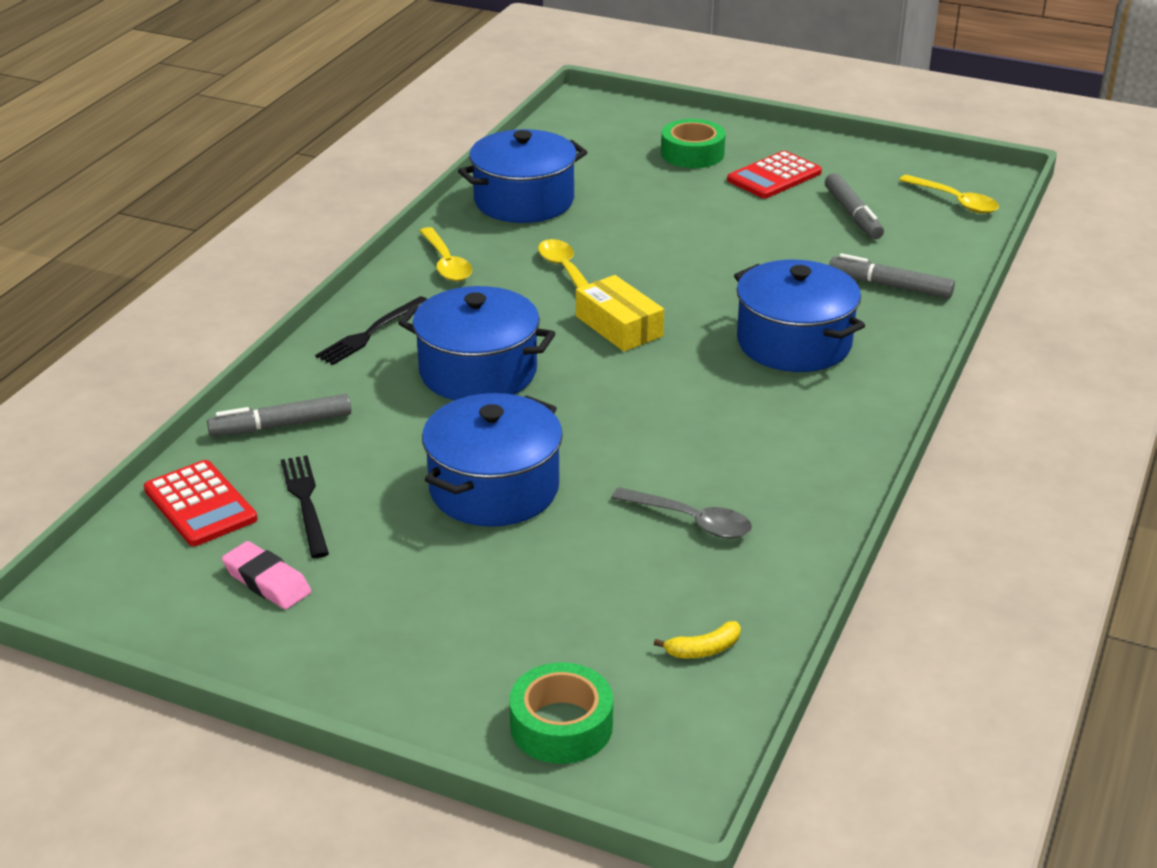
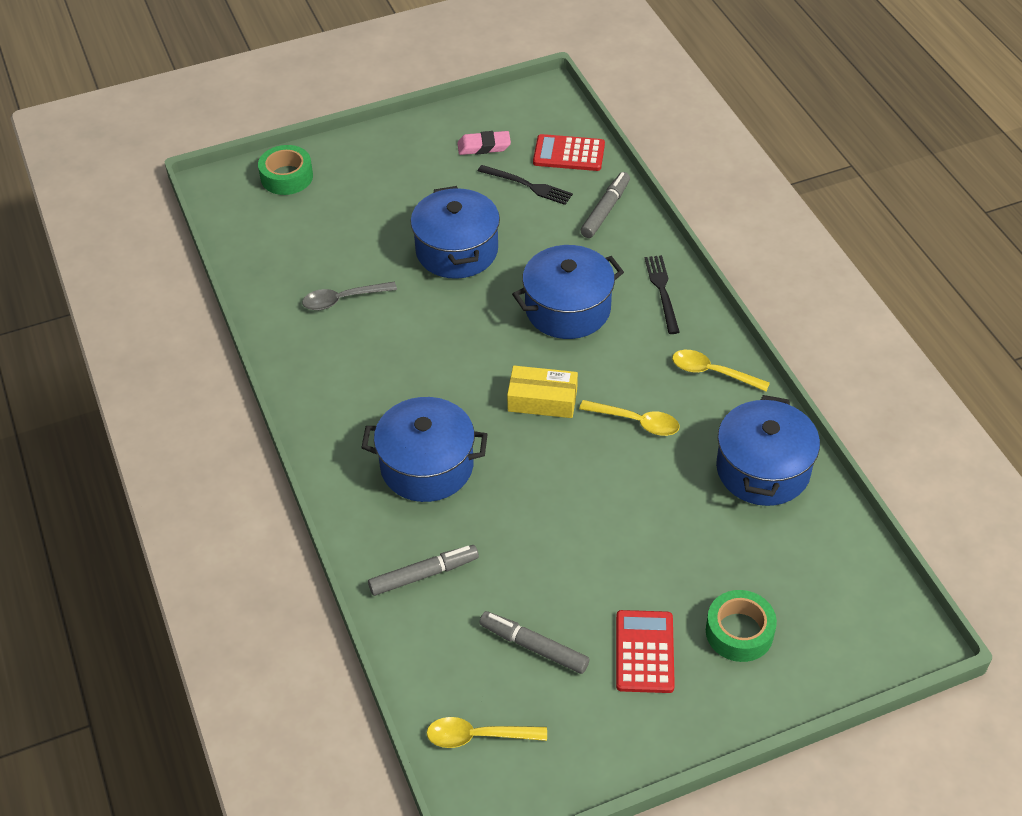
camera: 135 degrees right, 15 degrees up
(703, 649) = (265, 243): yellow banana -> none

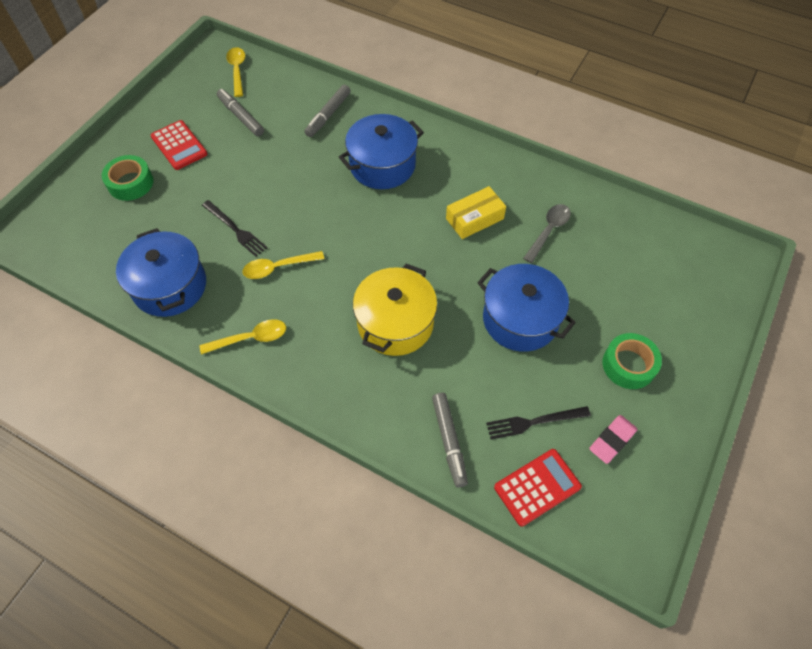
camera: 140 degrees right, 10 degrees up
(286, 177) = (709, 299): green tape -> green tape (628, 365)
(478, 736) = (237, 71): yellow spoon -> yellow spoon turned 60 degrees counterclockwise
(534, 647) = (241, 117): grey marker -> grey marker turned 120 degrees counterclockwise
(542, 400) = (352, 245): yellow box -> yellow box (474, 219)
(567, 309) = (395, 323): blue pot -> yellow pot
(662, 291) = (338, 387): black fork -> black fork (235, 229)

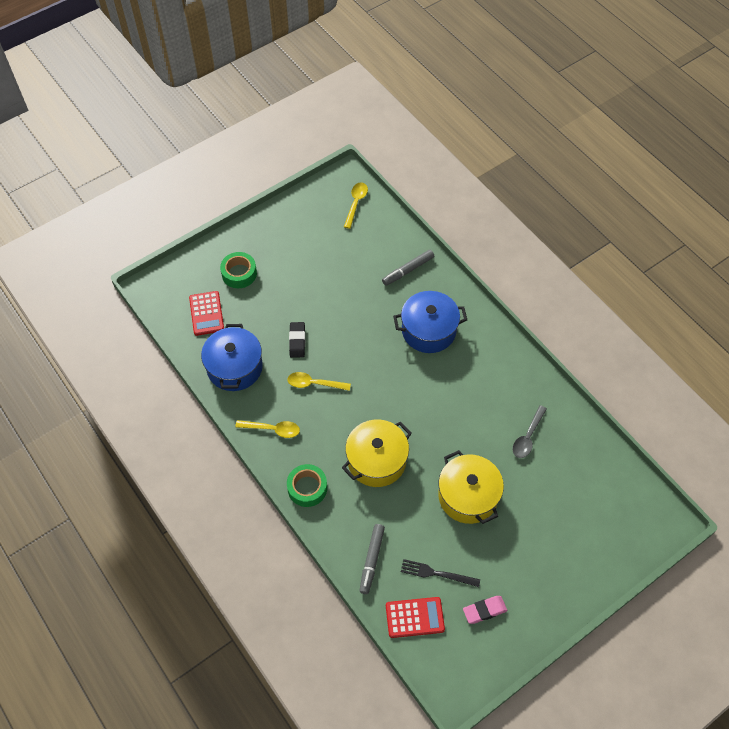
camera: 25 degrees right, 0 degrees up
(179, 145) = (285, 255): red calculator -> red calculator (206, 313)
(235, 229) = (297, 341): black fork -> black eraser
(241, 117) = (341, 246): grey marker -> none
(474, 219) = (476, 403): yellow box -> none
(520, 319) = (468, 496): blue pot -> yellow pot
(548, 231) = (528, 436): grey spoon -> grey spoon turned 150 degrees clockwise
(628, 365) = (528, 564): green tape -> green tape (307, 488)

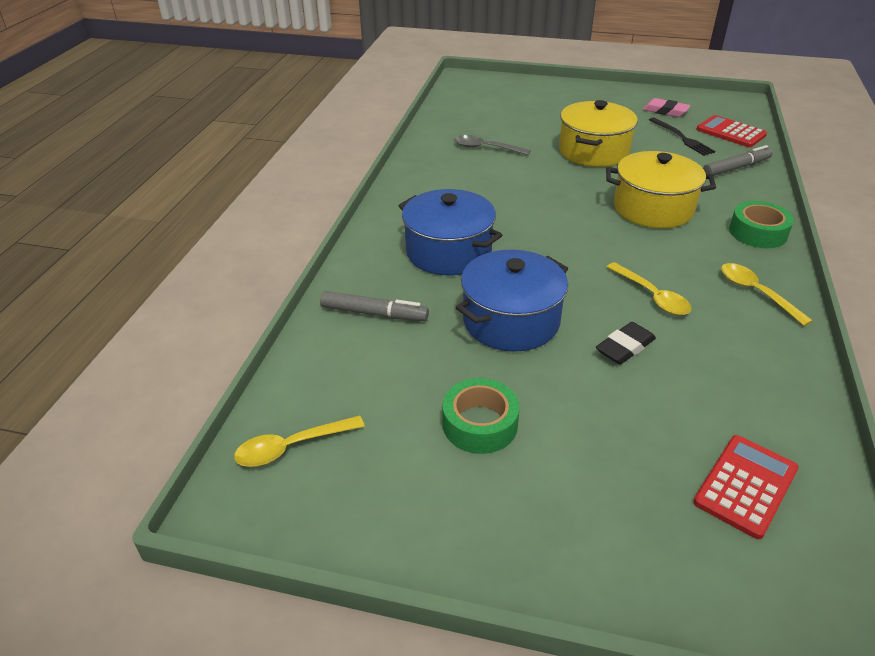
camera: 130 degrees left, 20 degrees down
(234, 367) = (756, 381): blue pot -> blue pot (511, 321)
(239, 273) = (621, 503): green tape -> green tape (480, 424)
(528, 436) = (486, 148): grey spoon -> grey spoon turned 150 degrees counterclockwise

